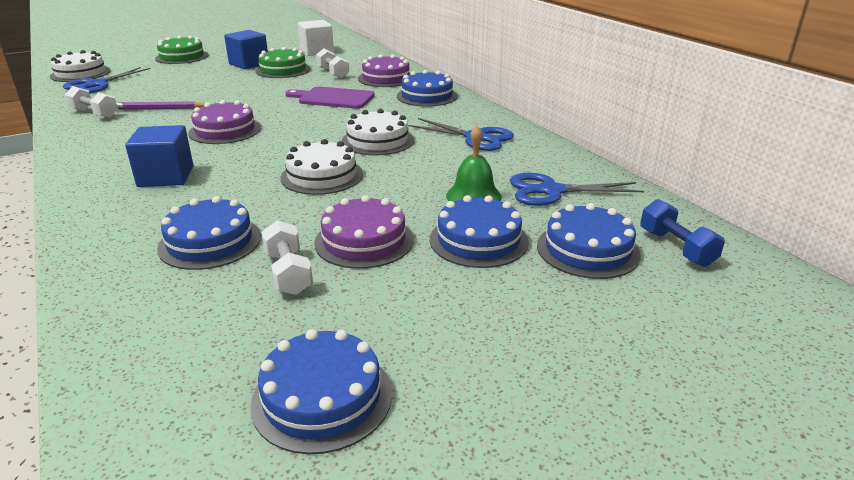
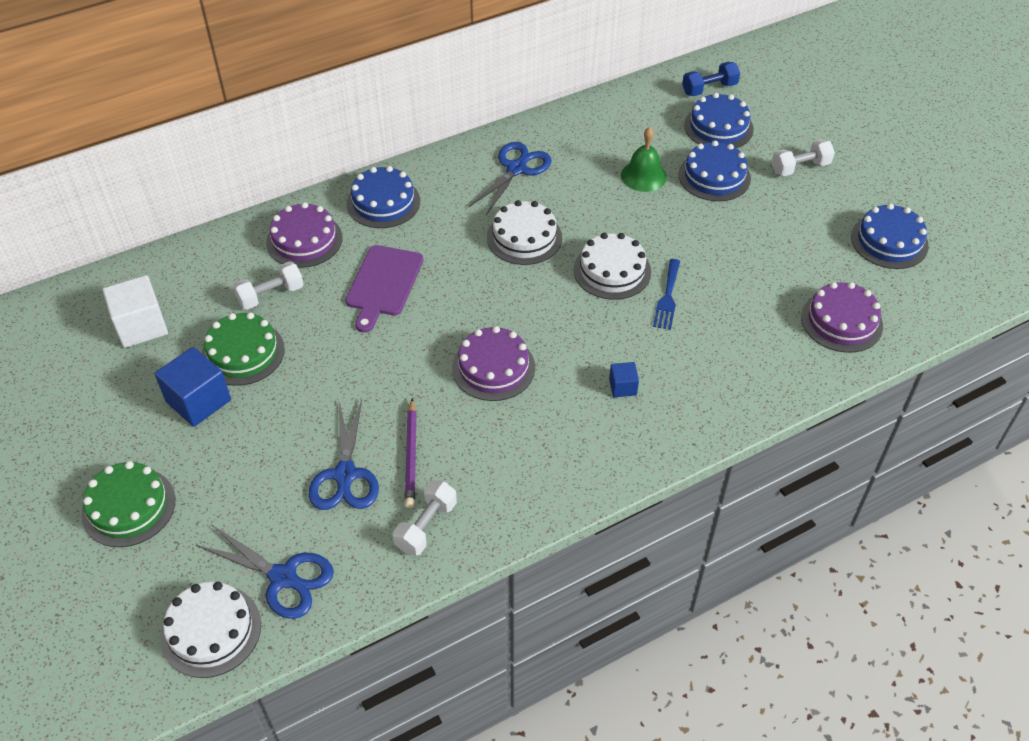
camera: 90 degrees left, 20 degrees up
(166, 176) = (623, 387): blue cube -> blue cube, size x0.52
(210, 242) = (741, 323): blue cake -> none
(272, 201) = (667, 297): none -> blue fork
(288, 273) = (775, 271): white dumbbell -> white dumbbell (800, 168)
(364, 241) = (725, 235): purple cake -> purple cake (841, 321)
(552, 191) = (630, 133): blue scissors -> blue scissors (345, 475)

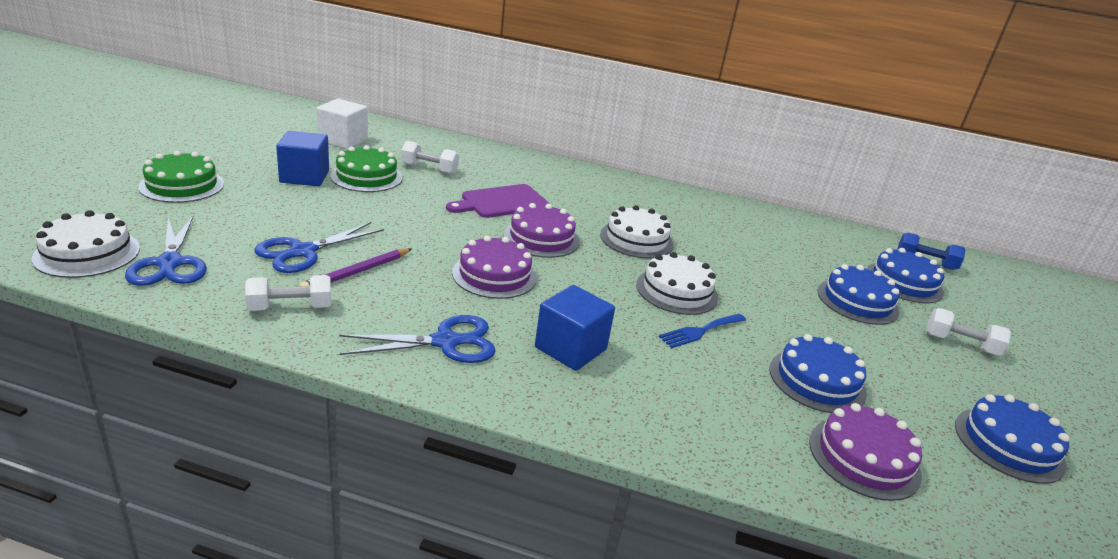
camera: 40 degrees right, 20 degrees down
(304, 240) = (492, 163): purple cake -> purple cake (541, 238)
(383, 202) = (569, 177): blue cake -> blue cake (817, 380)
(516, 169) = (688, 212): blue scissors -> blue scissors (445, 342)
(623, 387) = (570, 348): blue cube -> blue cube, size x1.92
(643, 176) = (789, 267): green bell -> none

